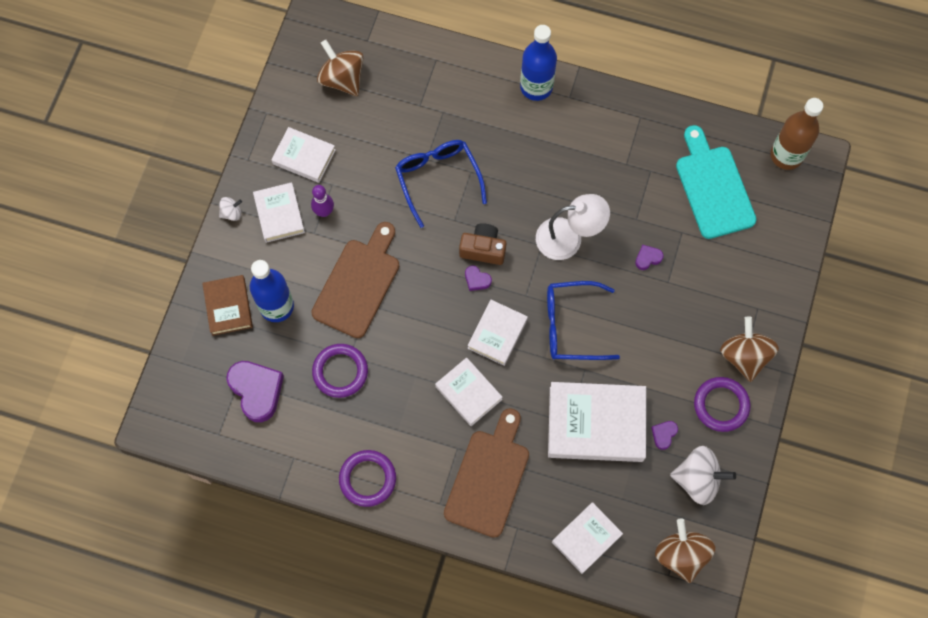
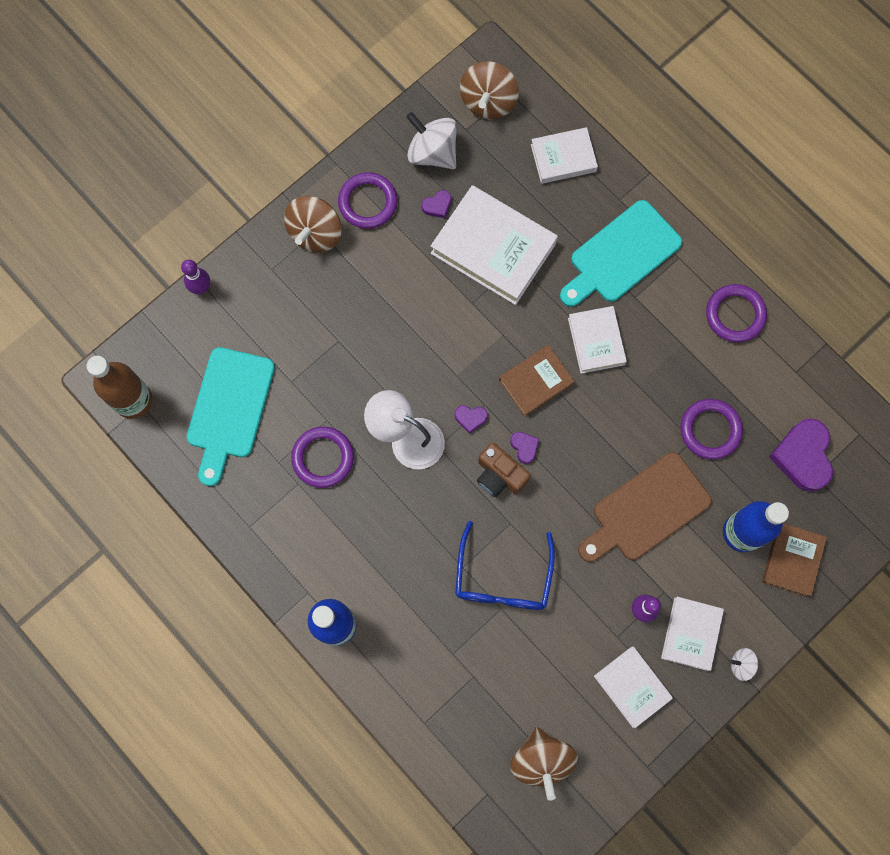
camera: 150 degrees left, 5 degrees up
(489, 478) = (621, 255): brown cutting board -> turquoise cutting board
(497, 334) = (535, 382): white book -> brown book
(571, 325) = (459, 350): blue glasses -> none
(621, 190) = (323, 458): none -> purple ring
(647, 258) = (343, 374): purple heart -> purple heart (470, 418)
(800, 263) = (201, 288): none -> purple bowling pin

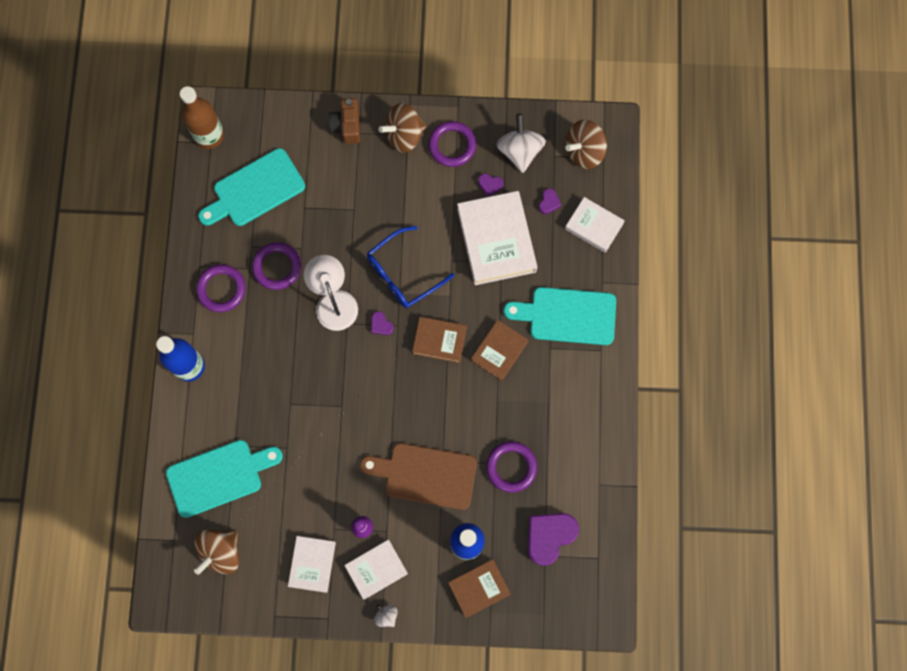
camera: 45 degrees right, 0 degrees up
(201, 288) = (309, 107): purple bowling pin -> none
(468, 695) = (219, 476): none -> turquoise cutting board
(499, 475) = (363, 373): brown camera -> brown camera (347, 126)
(502, 578) = (305, 431): blue glasses -> blue glasses (403, 273)
(524, 447) = (394, 371): purple heart -> purple heart (549, 202)
(596, 341) = (499, 351): white book -> brown book
(735, 315) = (598, 416): purple ring -> purple ring (221, 289)

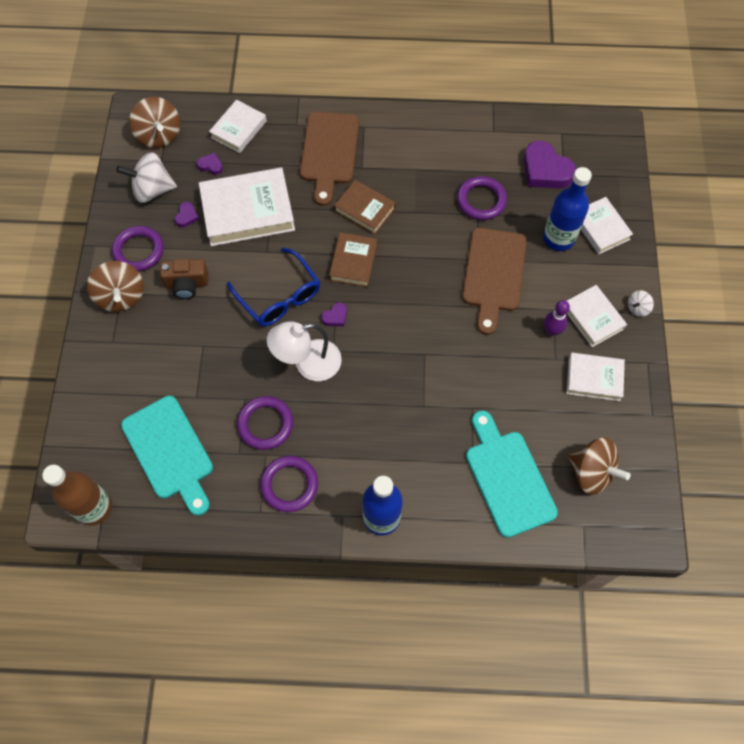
camera: 90 degrees left, 10 degrees down
(347, 126) = (102, 354): brown camera -> brown camera (187, 284)
(479, 588) = (600, 228): brown book -> white book
(567, 315) = (329, 152): turquoise cutting board -> brown cutting board

